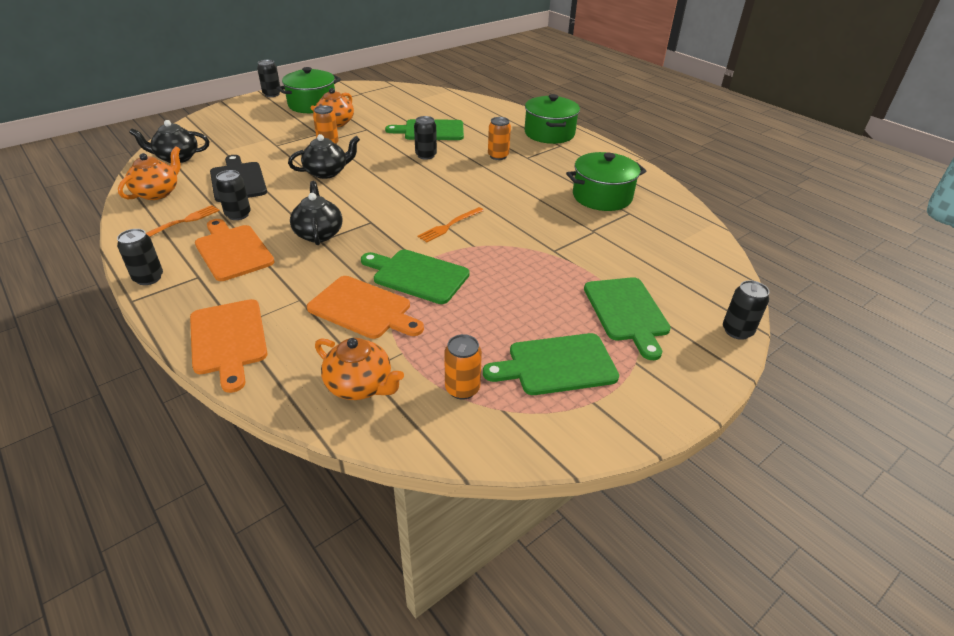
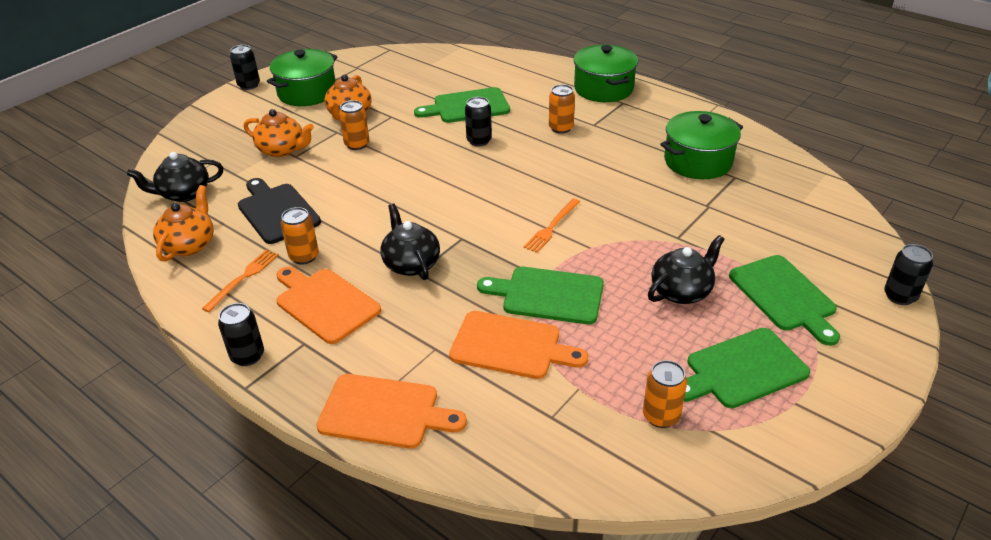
camera: 10 degrees left, 0 degrees up
(228, 340) = (384, 412): orange cutting board -> orange cutting board turned 45 degrees counterclockwise
(238, 215) = (304, 256): black can -> orange can
(327, 172) = (376, 183): black teapot -> black teapot (681, 291)
(360, 386) = (555, 434): orange teapot -> orange teapot (282, 150)

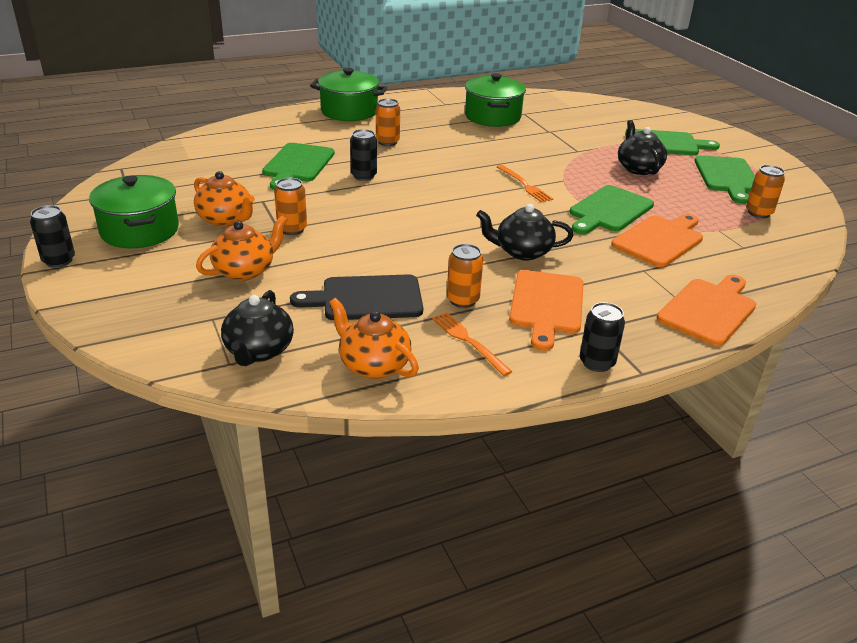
camera: 65 degrees left, 5 degrees down
(325, 303) = (546, 305): orange cutting board -> orange cutting board turned 60 degrees counterclockwise
(900, 296) = (686, 118): black can -> none

